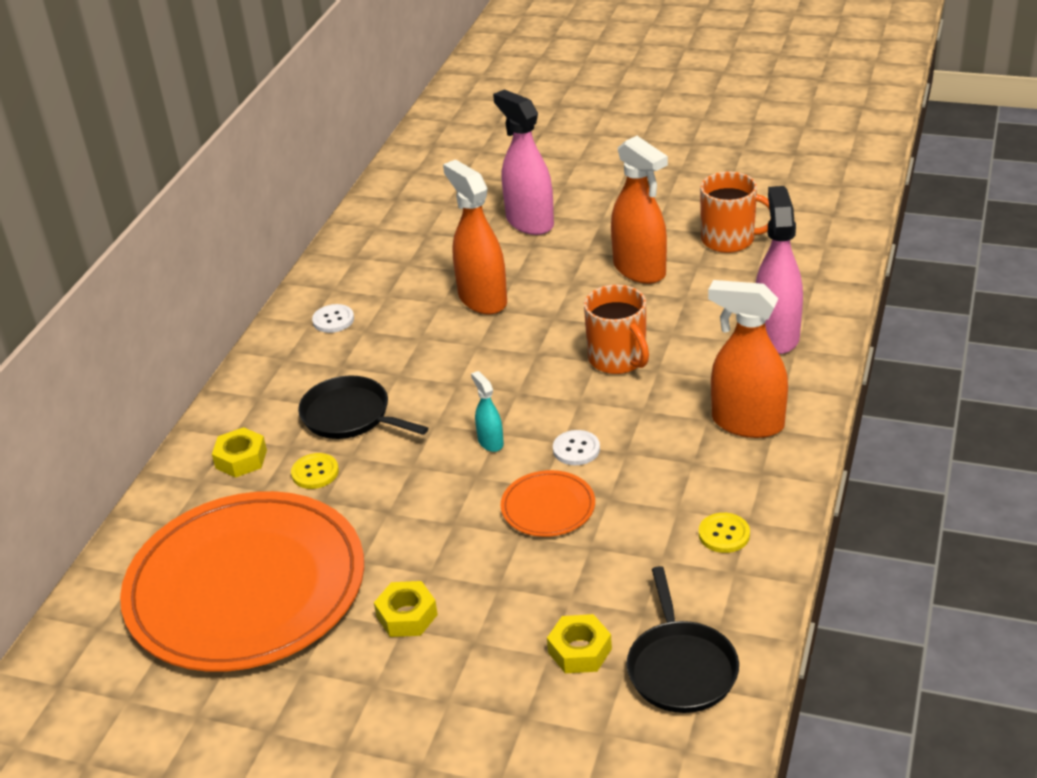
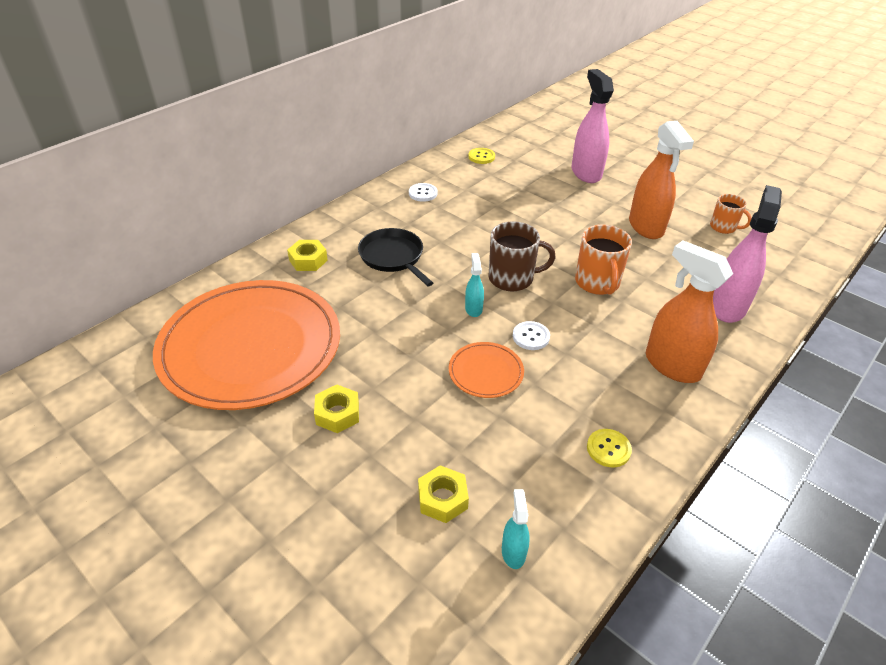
camera: 20 degrees right, 5 degrees up
(315, 472) = (346, 286): yellow button -> yellow button (481, 157)
(482, 299) = (525, 211): orange spray bottle -> none
(515, 389) = (512, 278): none -> brown mug
(681, 668) = (513, 552): black pan -> turquoise spray bottle
(729, 240) = (723, 227): orange mug -> orange mug, size x0.63

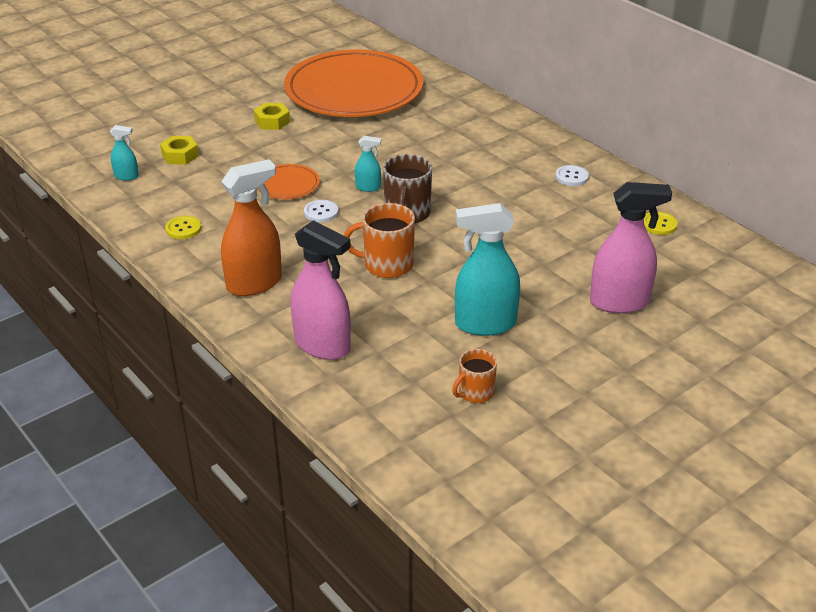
camera: 100 degrees right, 5 degrees down
(308, 260) = (459, 112): yellow nut -> none
(393, 257) = (456, 153): black pan -> none
(646, 227) = (485, 324): orange spray bottle -> turquoise spray bottle

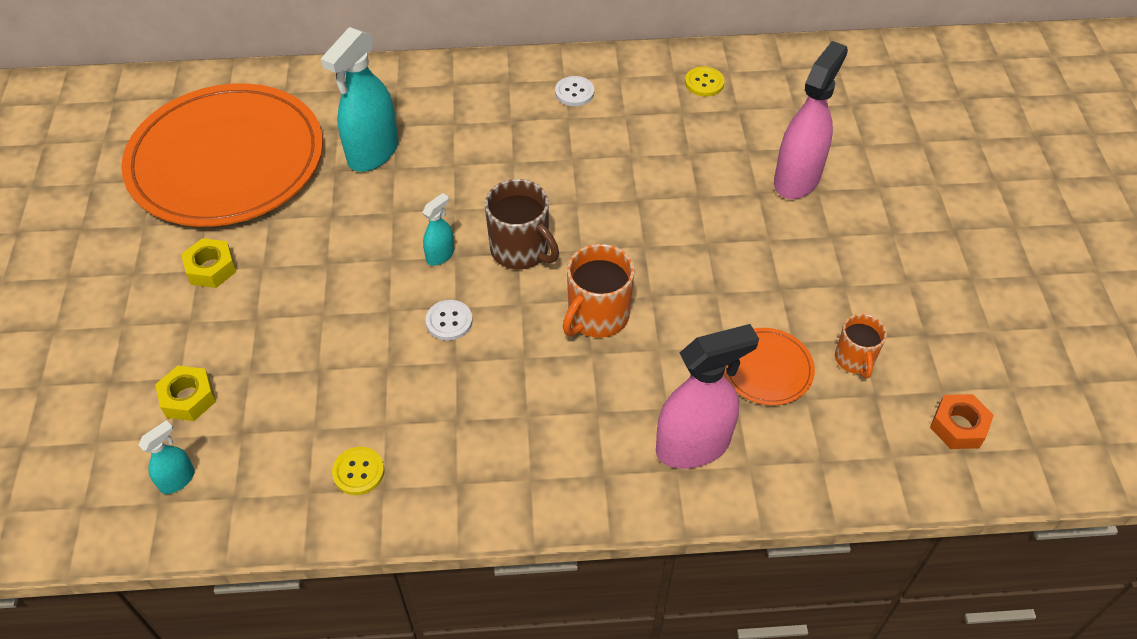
camera: 55 degrees left, 15 degrees up
(254, 283) = (532, 452): orange spray bottle -> none
(287, 185) = (364, 323): orange plate -> orange plate (767, 369)
(467, 468) = (958, 426): none -> orange nut
(485, 324) = (757, 293): turquoise spray bottle -> turquoise spray bottle (373, 153)

